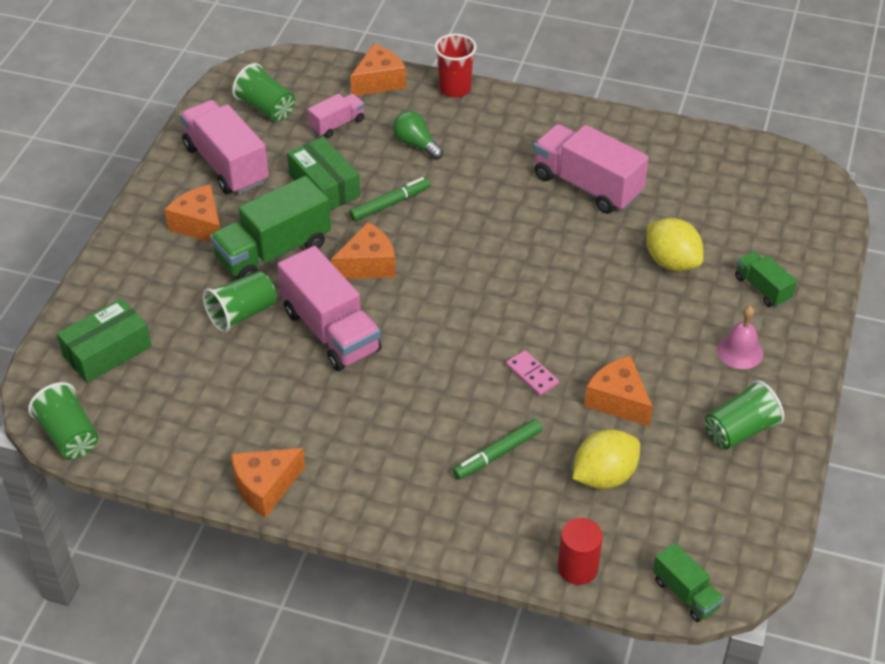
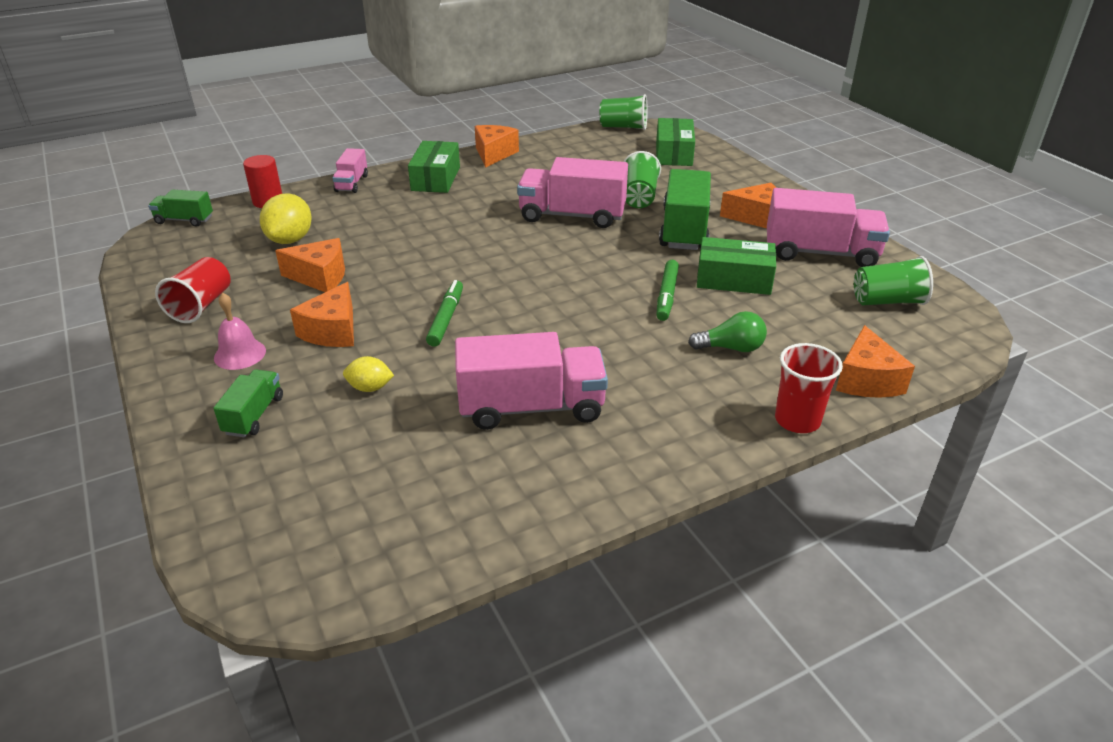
camera: 135 degrees right, 10 degrees down
(337, 124) = (816, 323): pink truck -> pink truck (351, 183)
(368, 265) = (612, 255): orange cheese -> orange cheese (332, 331)
(375, 483) = (436, 178): none -> green box
(497, 454) = (377, 218): green marker -> green marker (446, 318)
(532, 375) = (403, 260): pink domino -> none
(671, 262) = (370, 388): yellow lemon -> yellow lemon, size x0.58
(740, 430) = (201, 305): green cup -> red cup
(762, 288) = (254, 415): green truck -> green truck turned 90 degrees counterclockwise

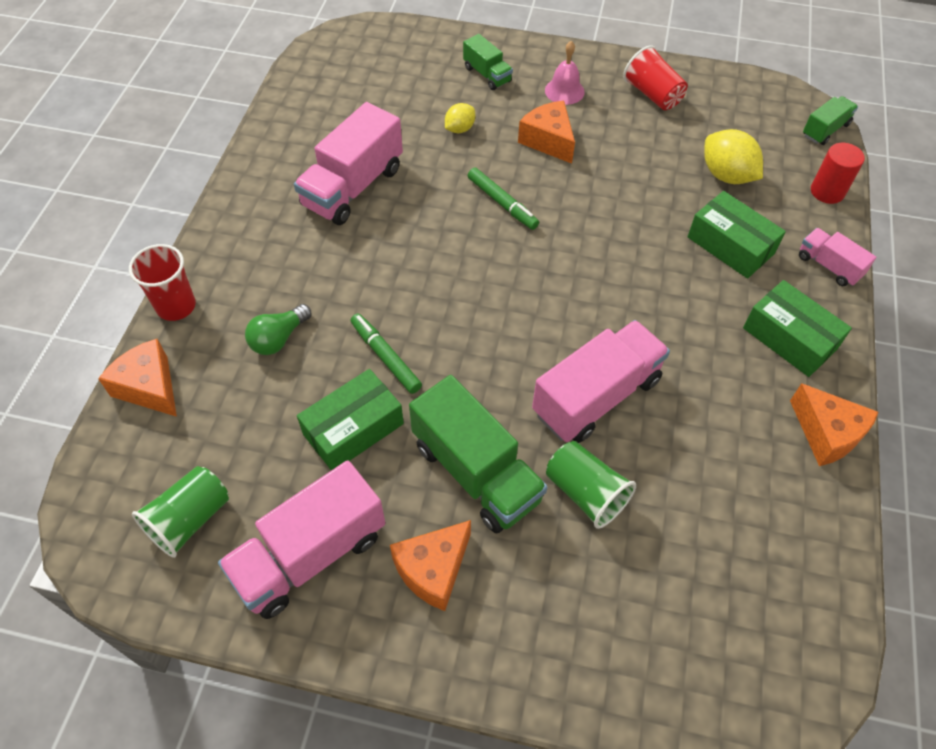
camera: 130 degrees right, 20 degrees up
(320, 277) = (639, 166): orange cheese -> none
(623, 127) = (825, 665): green cup -> none
(674, 153) = (678, 647): green box -> green box (730, 245)

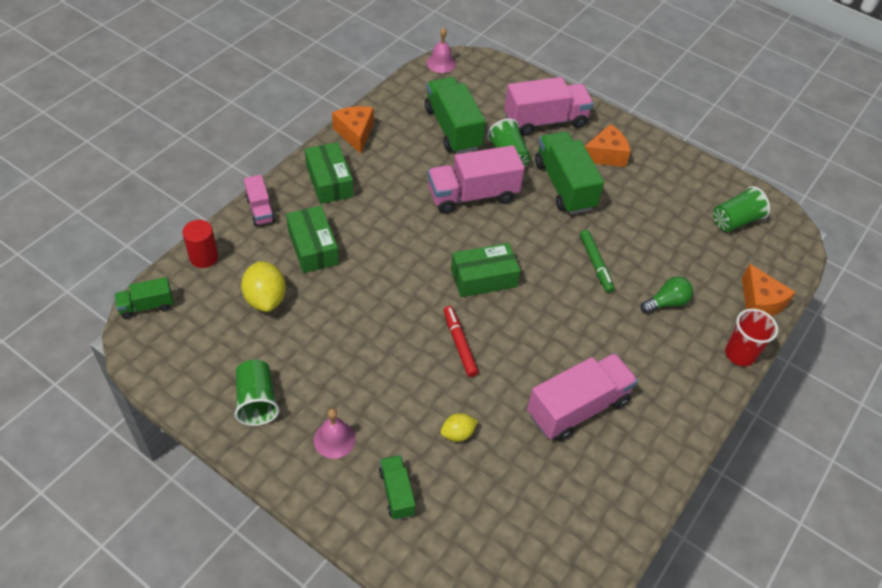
camera: 160 degrees left, 5 degrees down
(310, 554) = (669, 183): pink truck -> pink truck (545, 121)
(353, 429) = (629, 231): green box -> green box (483, 278)
(502, 203) = (459, 344): green marker -> red marker
(548, 140) = (385, 389): orange cheese -> none
(652, 95) = (257, 401): red cup -> green cup
(700, 512) = (452, 129): none -> green truck
(826, 674) = (441, 63): none -> pink bell

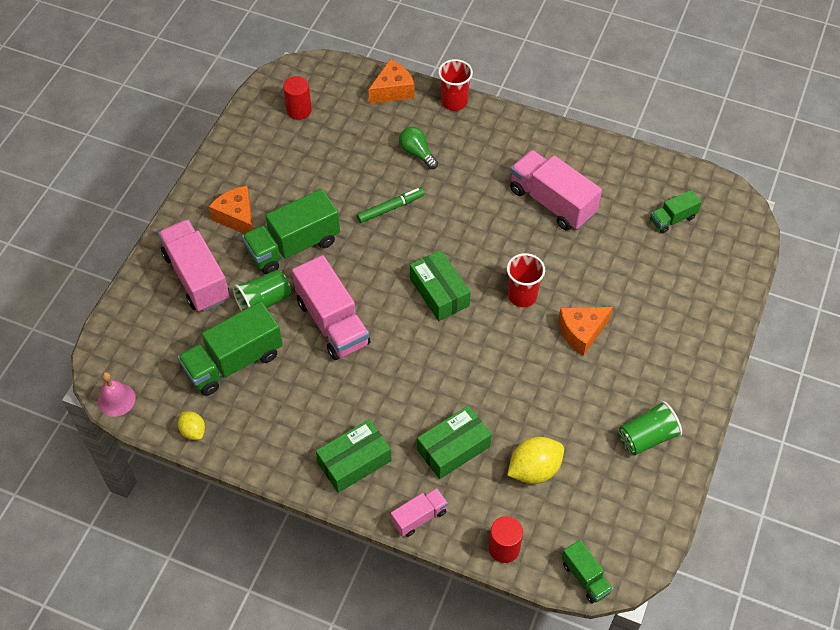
camera: 100 degrees left, 5 degrees up
(334, 439) = (656, 365): pink bell -> none
(355, 133) = (269, 458): orange cheese -> orange cheese (581, 332)
(396, 493) = (682, 309): green truck -> green truck (672, 219)
(457, 434) = (612, 279): yellow lemon -> yellow lemon (193, 431)
(459, 344) = (522, 296): red marker -> red cup
(735, 221) = (299, 110): green cup -> red cylinder

